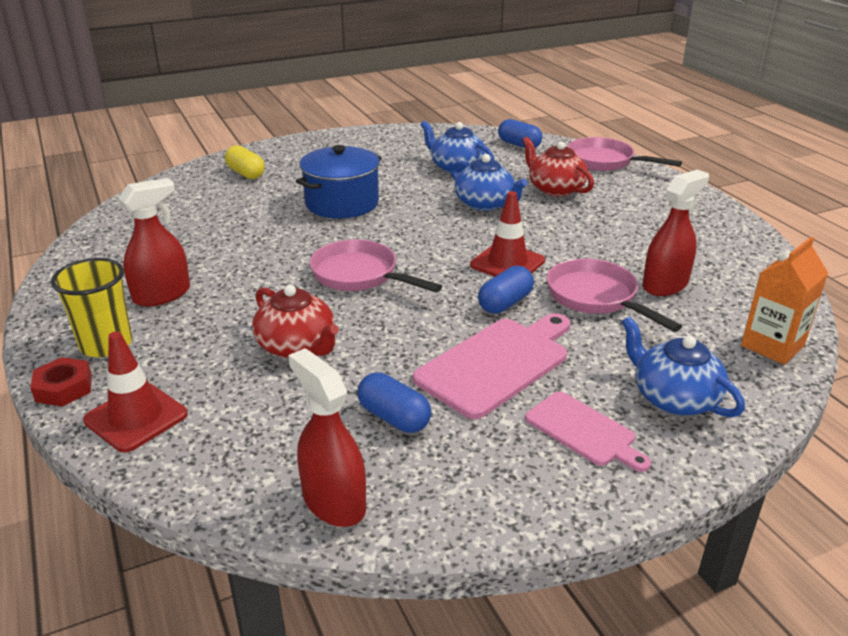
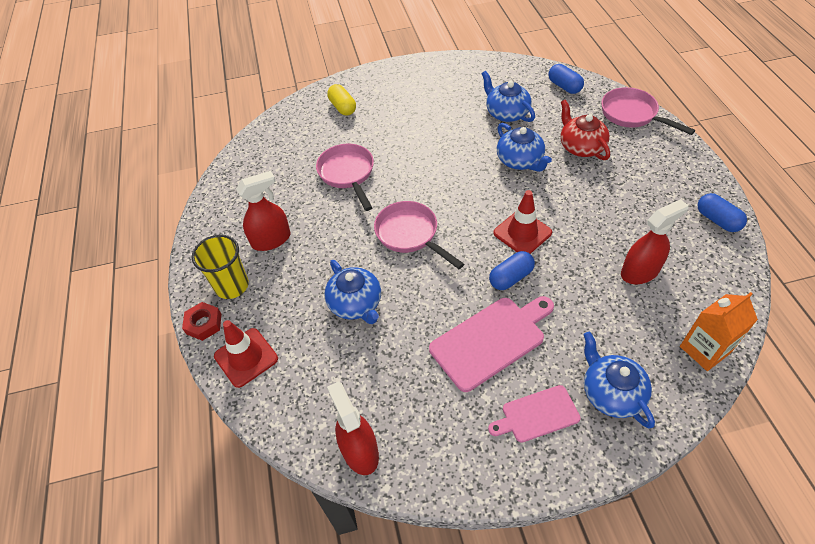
camera: 15 degrees right, 20 degrees up
(297, 346) = (356, 304): red teapot -> blue teapot
(342, 203) = (409, 150): blue pot -> none
(394, 417) = (410, 382): blue capsule -> blue capsule (717, 220)
(583, 431) = (537, 415): pink cutting board -> pink cutting board turned 105 degrees clockwise
(596, 298) = (581, 280): pink pan -> pink pan (348, 174)

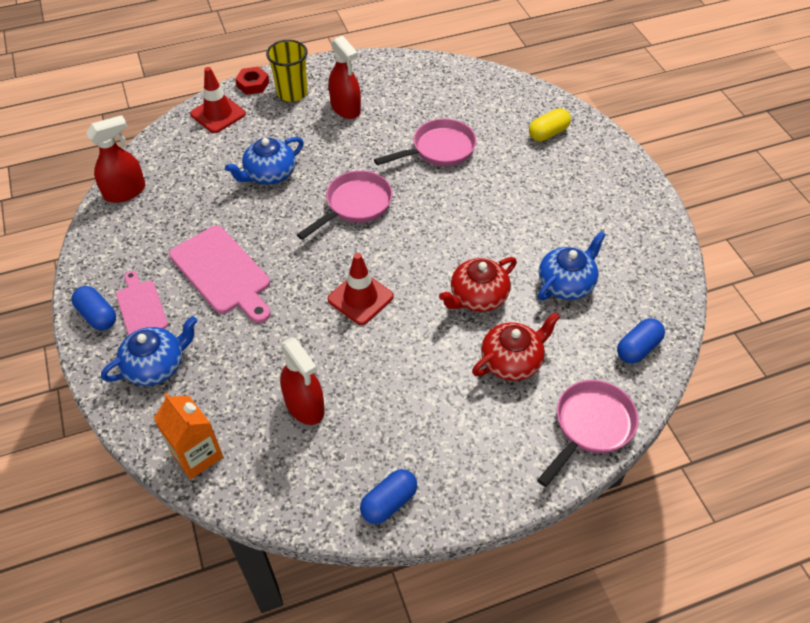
camera: 80 degrees right, 0 degrees up
(511, 277) = (298, 288): blue capsule -> blue capsule (97, 316)
(520, 161) = (477, 297): blue teapot -> red teapot

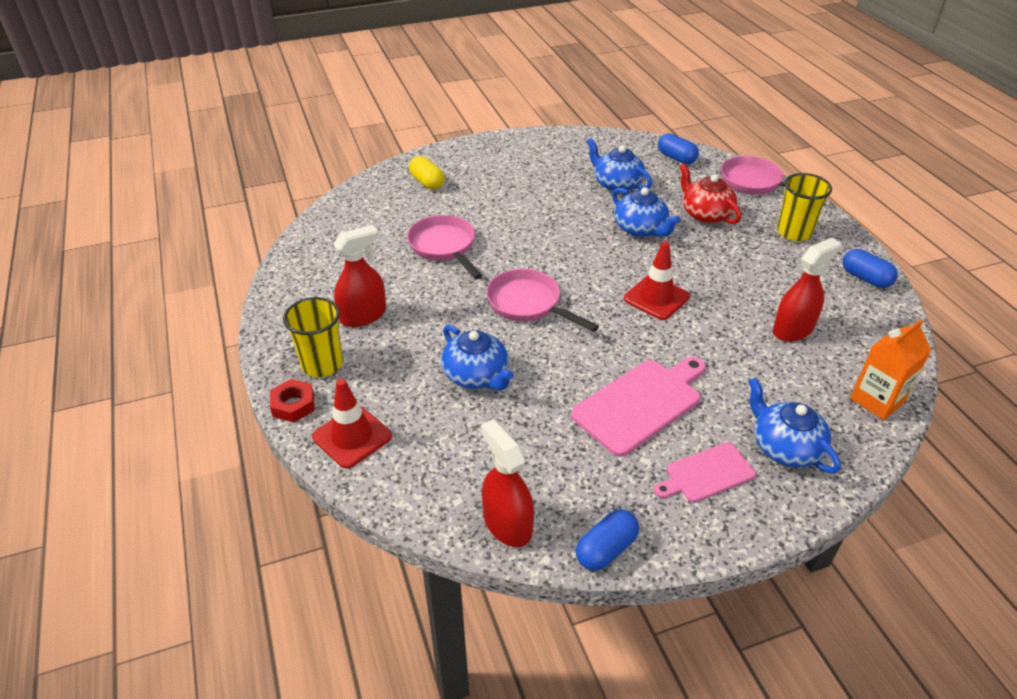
camera: 90 degrees left, 10 degrees down
(97, 316) = (730, 517): blue capsule -> blue capsule (606, 549)
(477, 297) = (640, 229): red teapot -> blue teapot
(480, 447) = (794, 232): none -> yellow cup

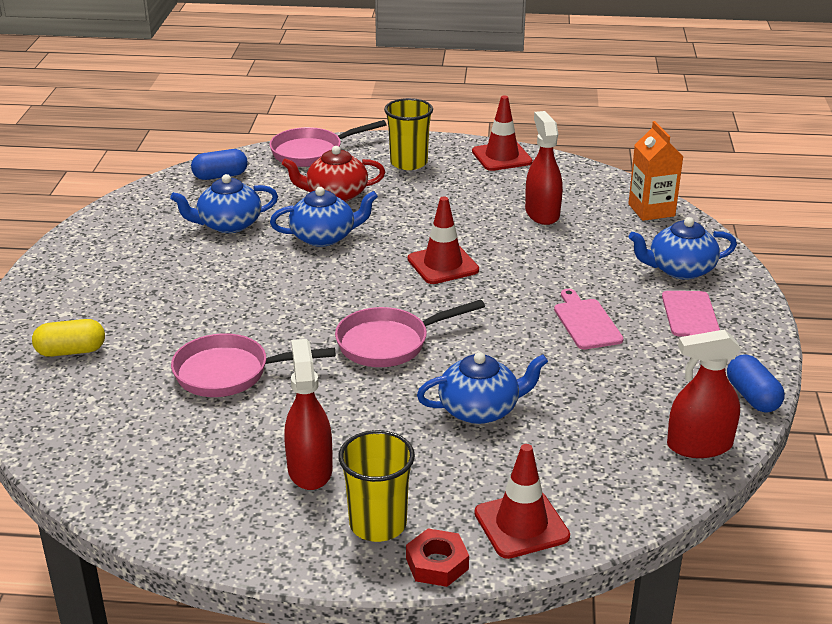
camera: 65 degrees left, 10 degrees down
(640, 404) = (586, 322): pink cutting board -> pink cutting board, size x0.61
(865, 278) = (502, 157): blue capsule -> red traffic cone

